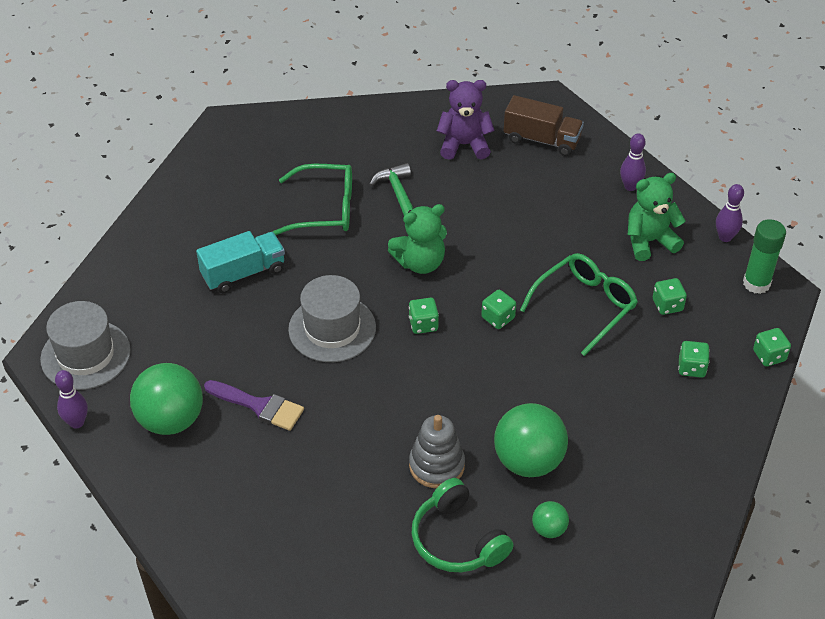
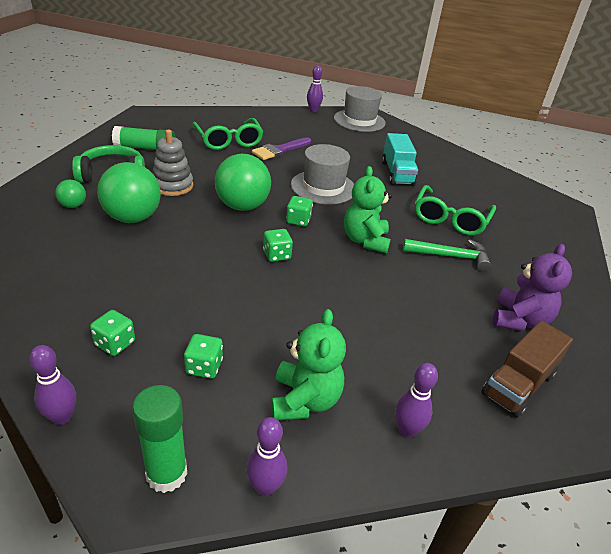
camera: 110 degrees right, 10 degrees down
(171, 420) = (293, 128): green ball -> green ball (242, 206)
(363, 551) = (145, 148): none -> green glue stick
(585, 306) = (251, 308): green glasses -> green glasses (229, 141)
(769, 356) = (62, 417): green dice -> purple bowling pin

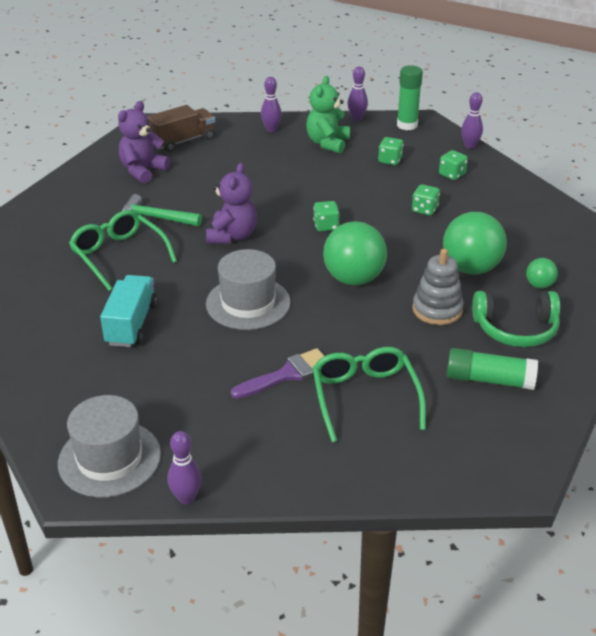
camera: 165 degrees left, 0 degrees up
(298, 220) = (294, 259): green dice -> green dice (424, 209)
(365, 240) = (232, 236): green teddy bear -> purple teddy bear
(450, 219) = (118, 255): green glasses -> green glasses turned 75 degrees counterclockwise

